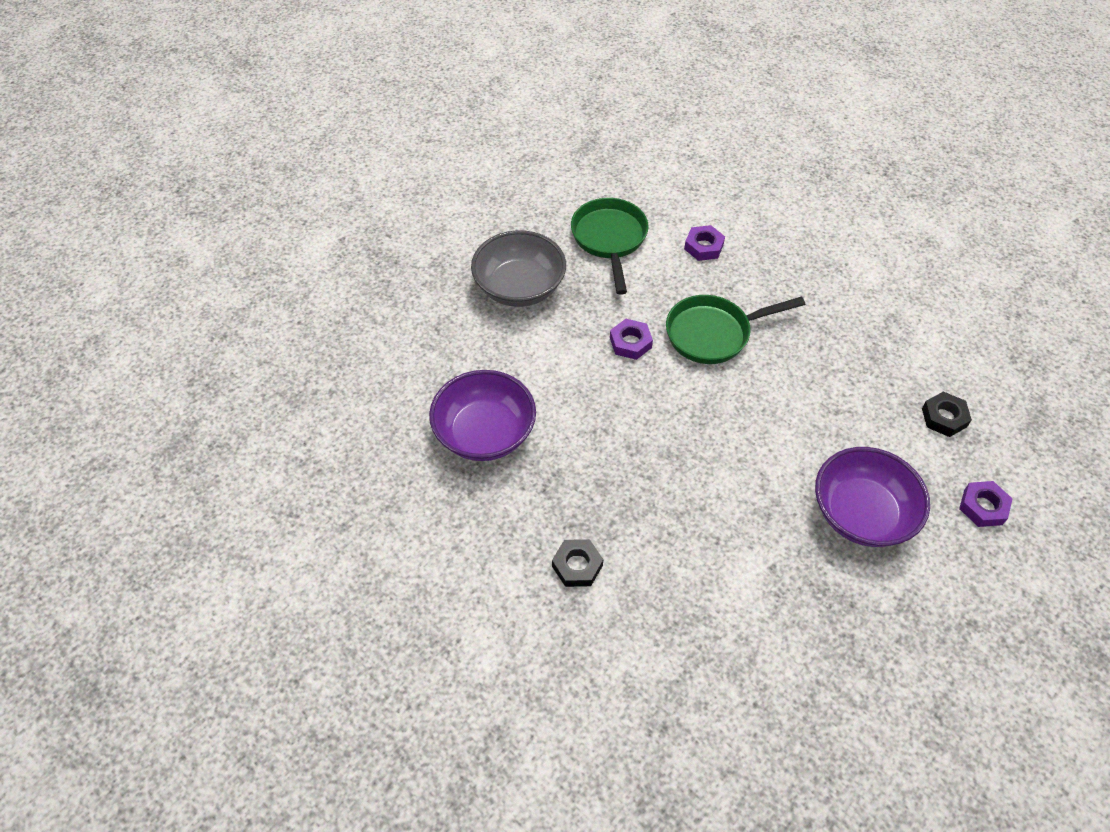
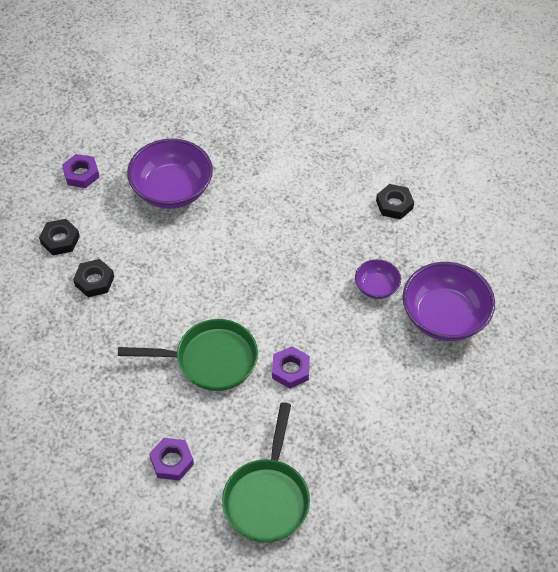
camera: 165 degrees left, 0 degrees up
(519, 287) = (380, 459): grey bowl -> none
(569, 449) = (376, 287): none -> purple bowl
(875, 382) = (94, 281): none -> black nut

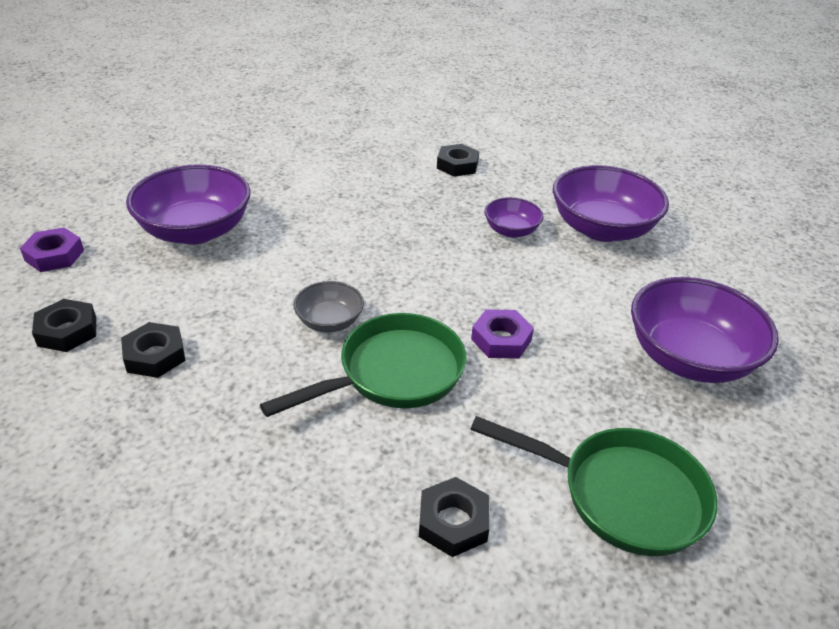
camera: 35 degrees left, 15 degrees down
(172, 461) = (453, 522): purple nut -> black nut
(201, 305) = (329, 321): none -> grey bowl
(267, 497) = (621, 494): green pan -> green pan turned 45 degrees counterclockwise
(394, 444) = (689, 358): none -> purple bowl

